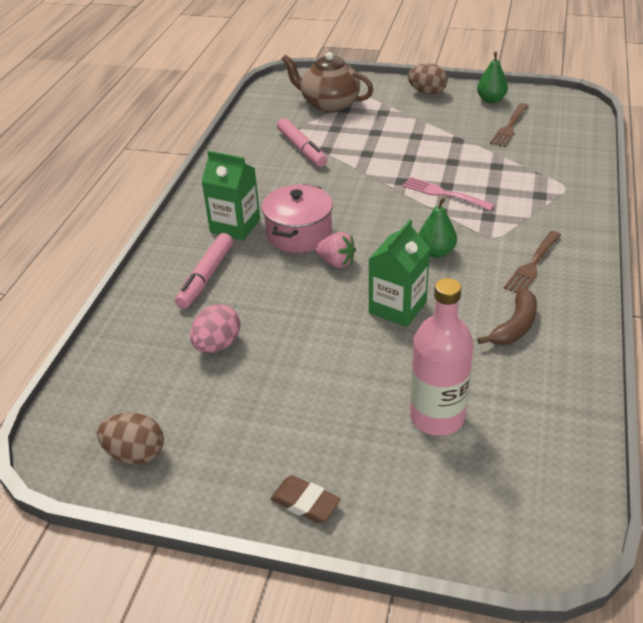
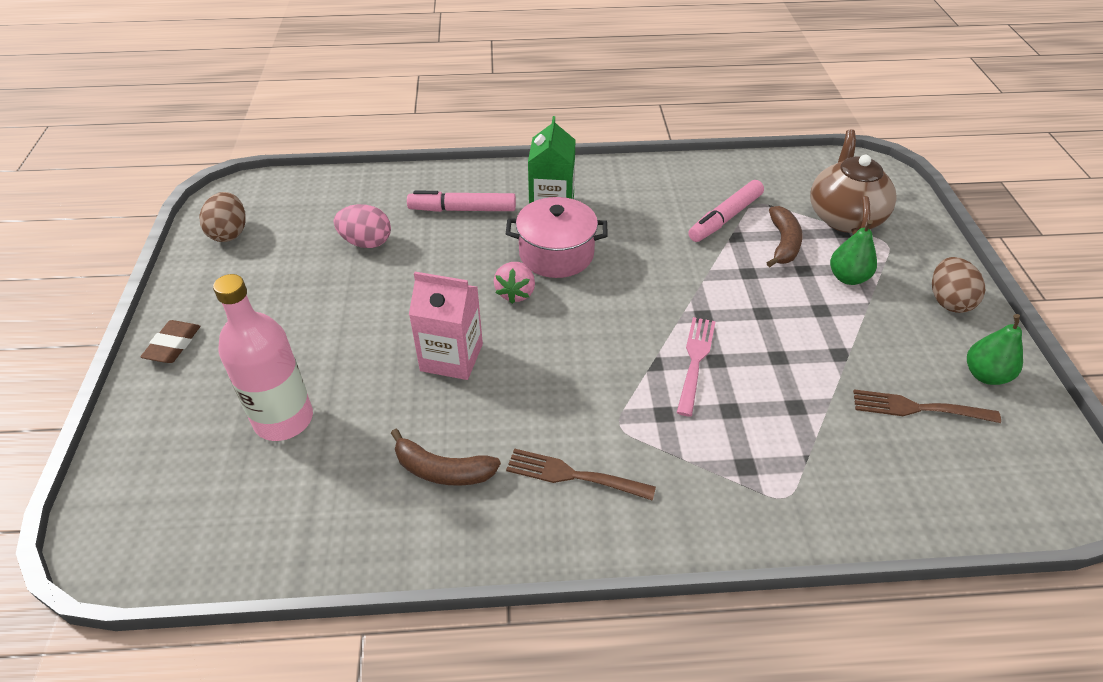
camera: 70 degrees right, 5 degrees up
(343, 133) = (783, 243): none -> brown banana
(397, 307) = (451, 357): green carton -> pink carton
(436, 252) = (565, 373): green pear -> green pear (848, 278)

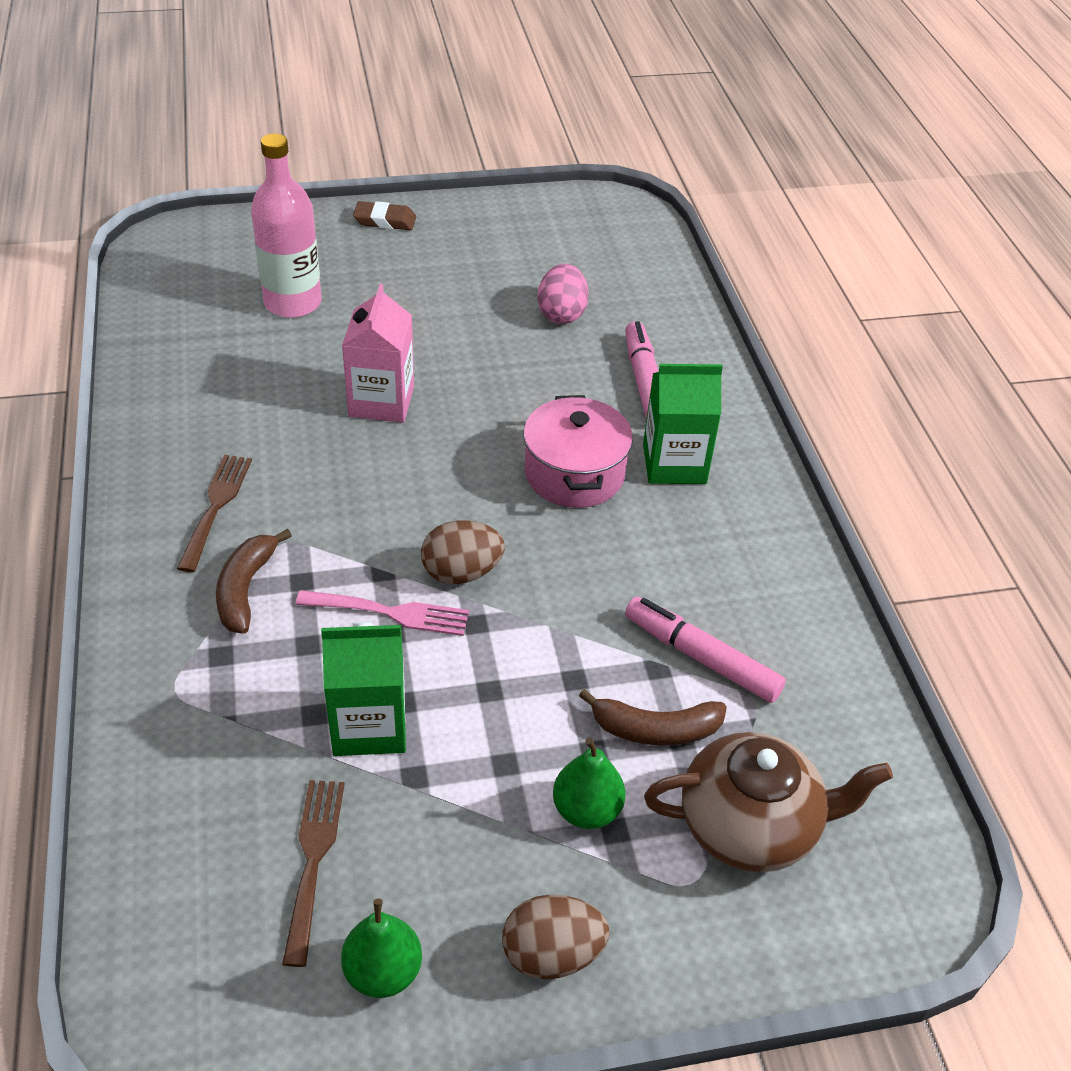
camera: 80 degrees right, 0 degrees up
(229, 233) = (555, 218): brown egg -> brown egg (461, 572)
(442, 470) = (227, 412): brown banana -> brown banana (245, 589)
(516, 293) = (493, 442): pink strawberry -> none
(800, 376) = (369, 725): none -> green carton

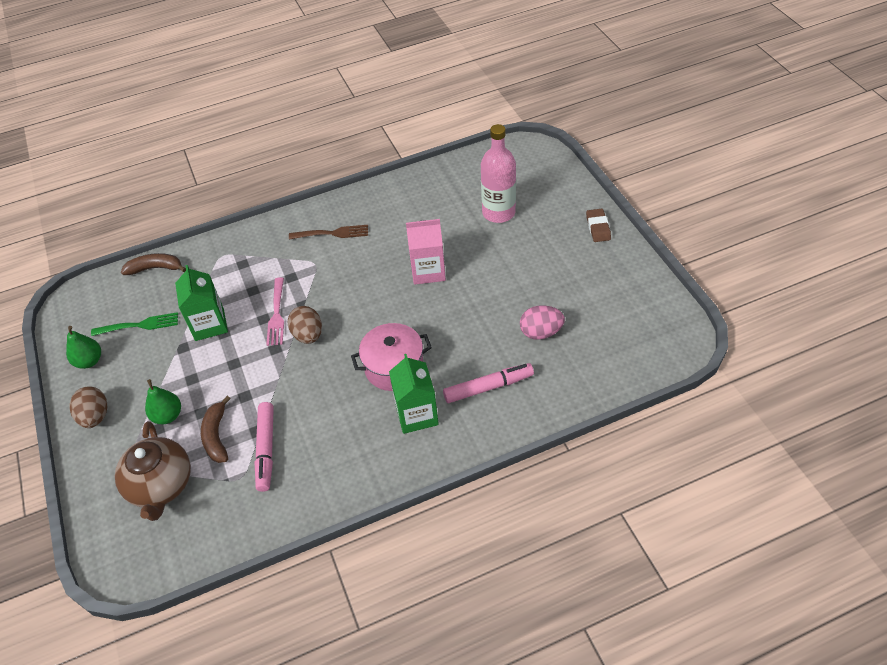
camera: 85 degrees right, 5 degrees up
(245, 589) = (282, 260): brown banana -> brown banana (155, 268)
(313, 860) = (139, 325): brown fork -> green fork
(701, 657) = (266, 449): pink marker -> pink marker turned 150 degrees clockwise

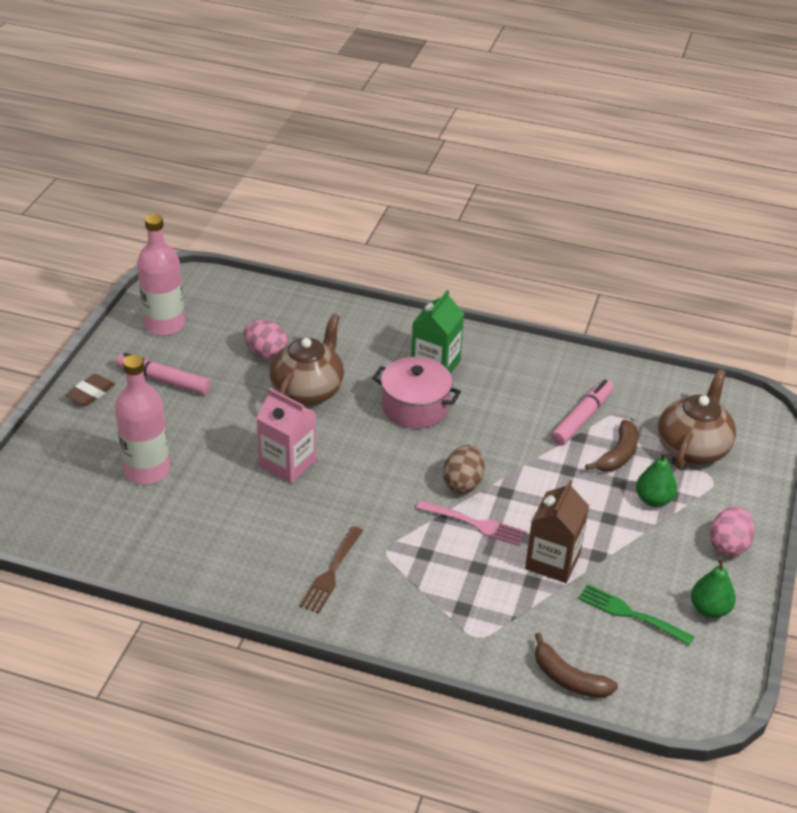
camera: 145 degrees left, 10 degrees down
(95, 416) = (728, 545): brown egg -> pink egg
(209, 324) = (552, 561): green carton -> brown carton
(276, 314) = (475, 524): pink fork -> pink fork turned 75 degrees clockwise
(332, 233) = (331, 572): brown fork -> brown fork turned 105 degrees counterclockwise
(478, 326) = (308, 390): none -> brown teapot
(488, 387) = (358, 347): pink marker -> pink marker (164, 380)
(634, 302) = (164, 324): none -> pink bottle

